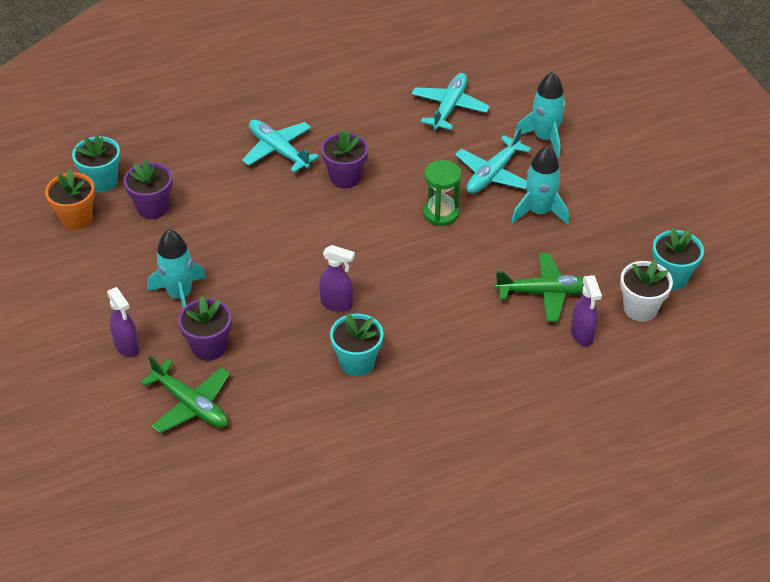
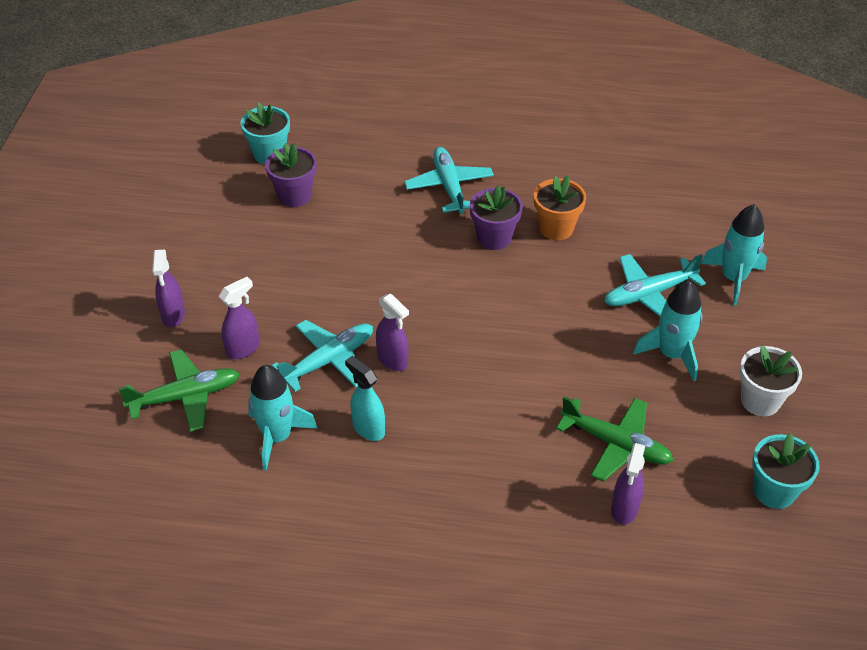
camera: 30 degrees right, 0 degrees up
(76, 218) = (222, 179): orange flower pot -> orange flower pot (556, 228)
(180, 295) = (255, 287): turquoise rocket -> turquoise rocket (277, 437)
(191, 404) = (185, 396): green plane -> green plane turned 90 degrees counterclockwise
(209, 347) = (243, 349): purple flower pot -> purple spray bottle
(357, 362) = (368, 428): turquoise flower pot -> turquoise spray bottle
(441, 213) = (564, 312): green hourglass -> none
(449, 107) = (651, 208): turquoise plane -> turquoise plane (328, 361)
(640, 308) = (712, 510): white flower pot -> white flower pot (760, 401)

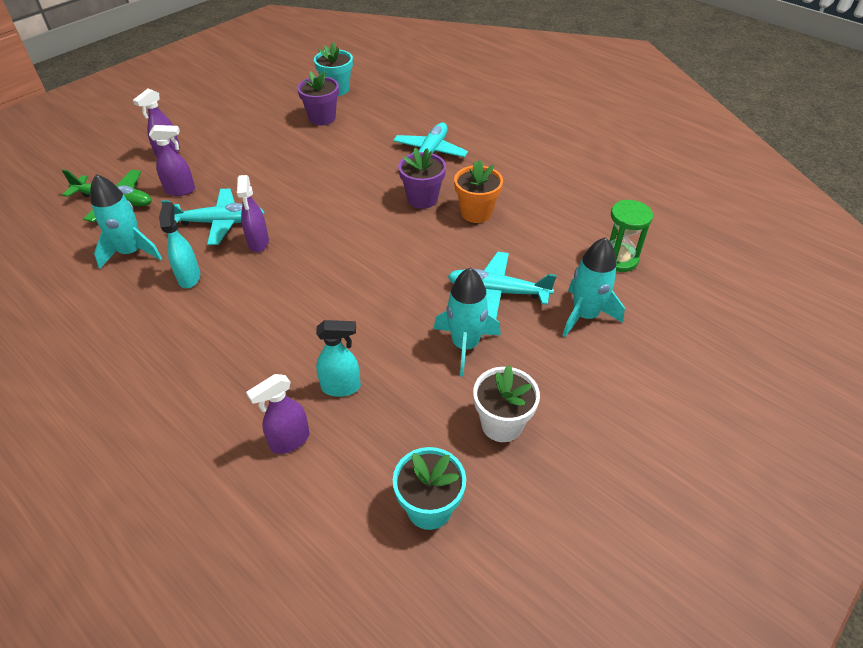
camera: 35 degrees right, 0 degrees up
(615, 444) = (341, 387): green plane -> turquoise spray bottle
(711, 214) = (618, 259): none -> green hourglass

